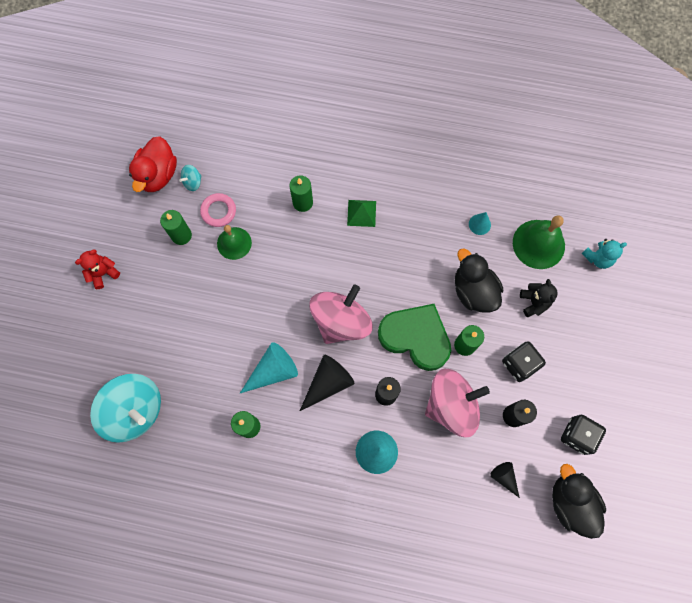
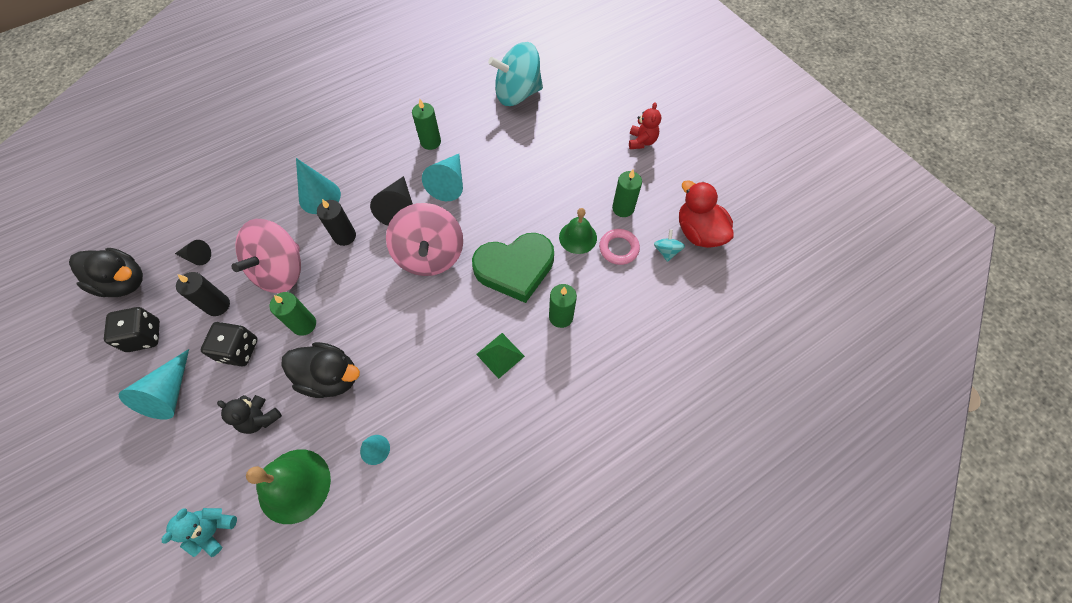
camera: 135 degrees right, 10 degrees down
(415, 337) = (354, 295): green heart -> green heart (515, 268)
(581, 372) = (170, 393): none -> turquoise cone

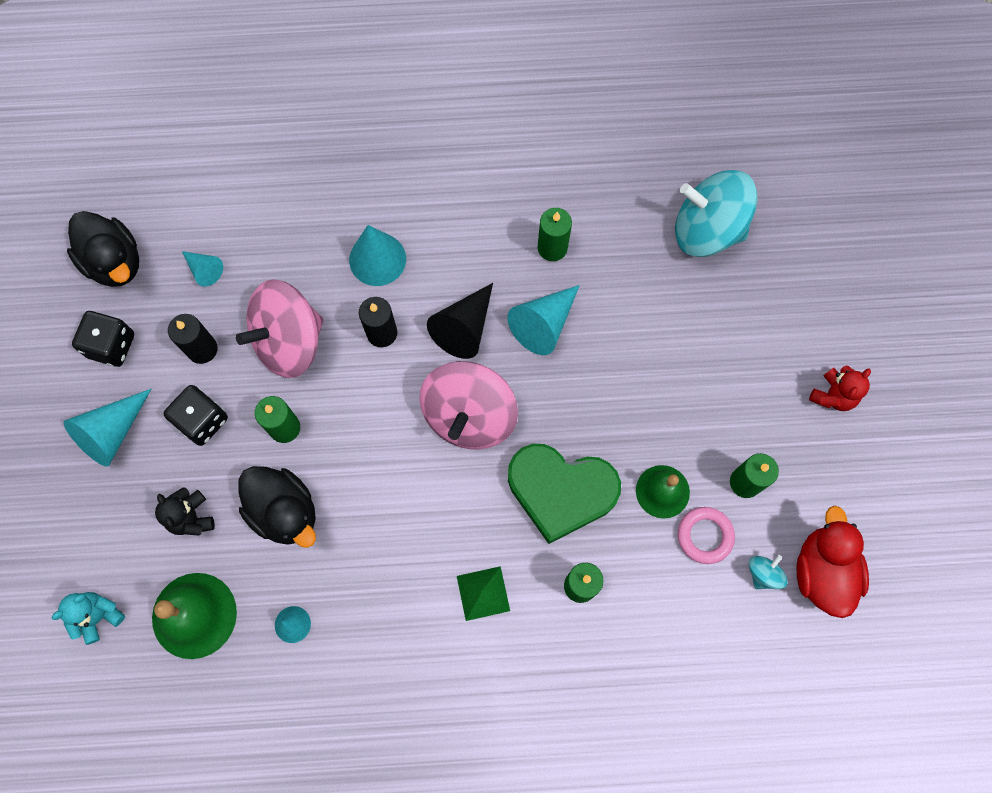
camera: 30 degrees right, 10 degrees up
(197, 257) = (204, 270): black cone -> turquoise cone

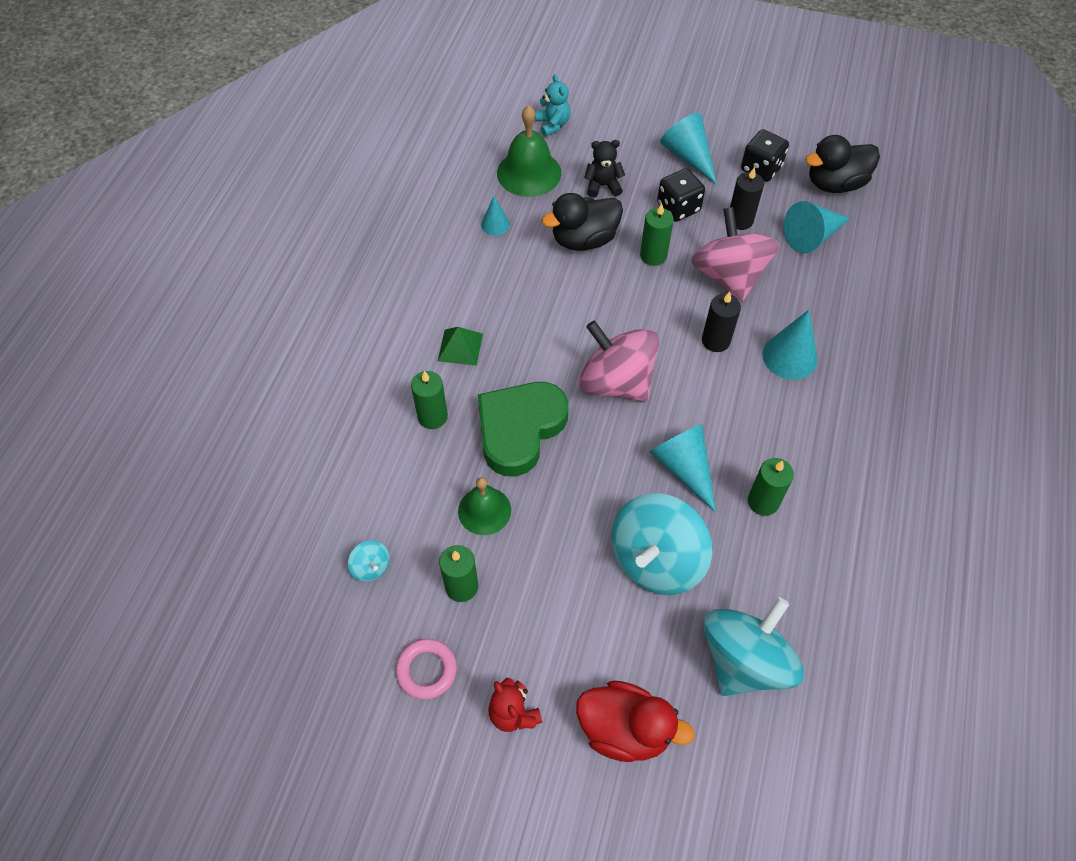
camera: 110 degrees right, 15 degrees down
(204, 270) = (812, 236): turquoise cone -> turquoise cone, size x1.74
(464, 328) = (700, 403): black cone -> none
(647, 322) = (656, 560): none -> turquoise spinning top
(704, 536) = (428, 530): pink ring -> pink ring (426, 670)
(822, 571) = (347, 622): red duck -> red duck (625, 729)

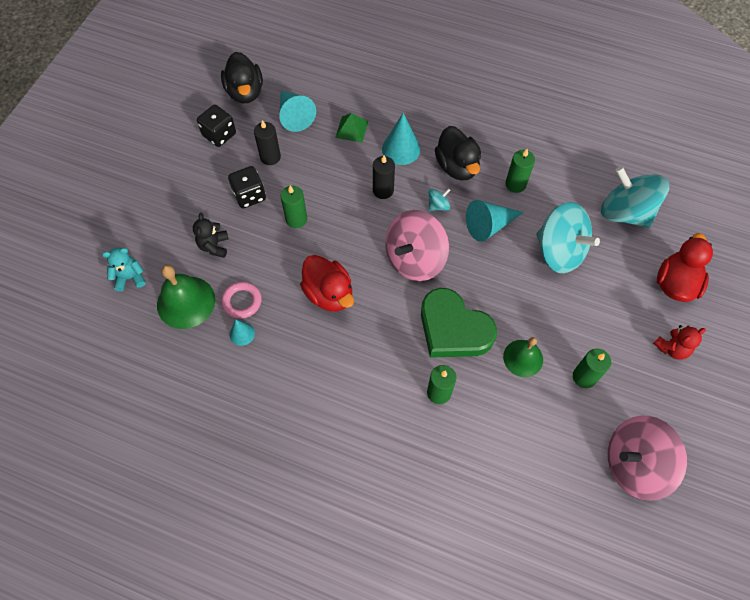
camera: 85 degrees left, 5 degrees up
(371, 567) = (571, 441): turquoise spinning top -> turquoise spinning top (438, 205)
(426, 670) = (648, 403): pink ring -> pink ring (242, 301)
(460, 347) = (372, 368): green pyramid -> green pyramid (351, 129)
(554, 297) = (329, 294): none -> red duck
(584, 240) = (271, 266): black duck -> black duck (457, 167)
(688, 156) = (194, 181): turquoise cone -> none
(729, 276) = (324, 173): pink spinning top -> pink spinning top (634, 464)

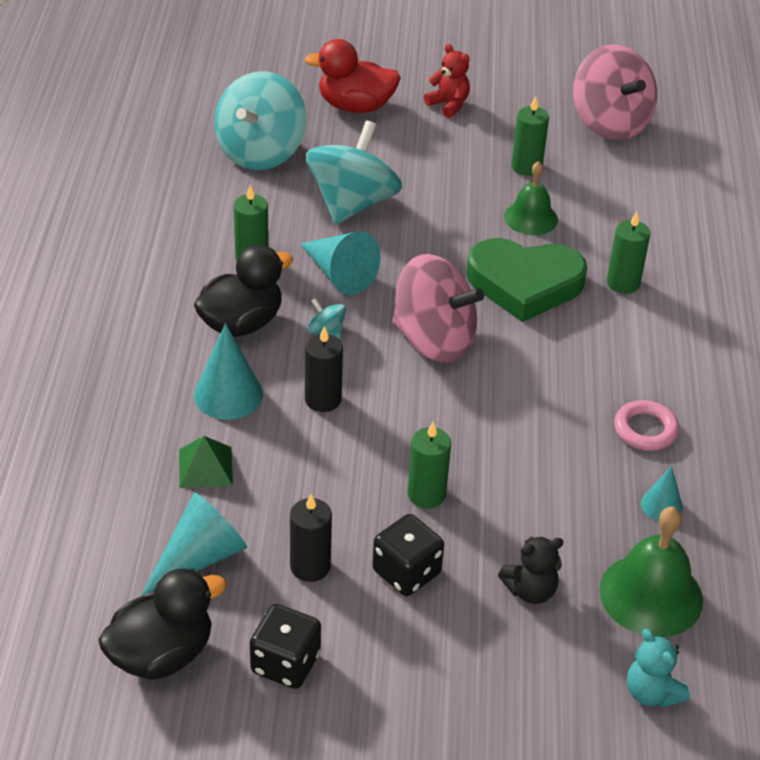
camera: 110 degrees left, 20 degrees down
(242, 301) = (609, 521): pink ring -> pink ring (645, 430)
(329, 294) = (540, 421): red duck -> none
(453, 329) = (524, 284): green heart -> green heart turned 75 degrees clockwise

